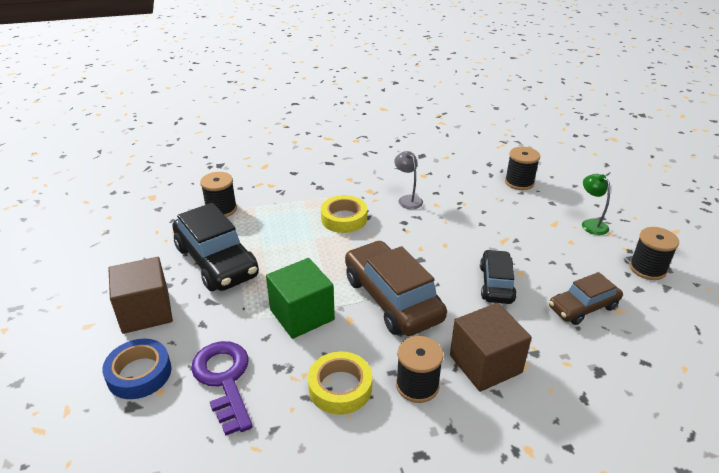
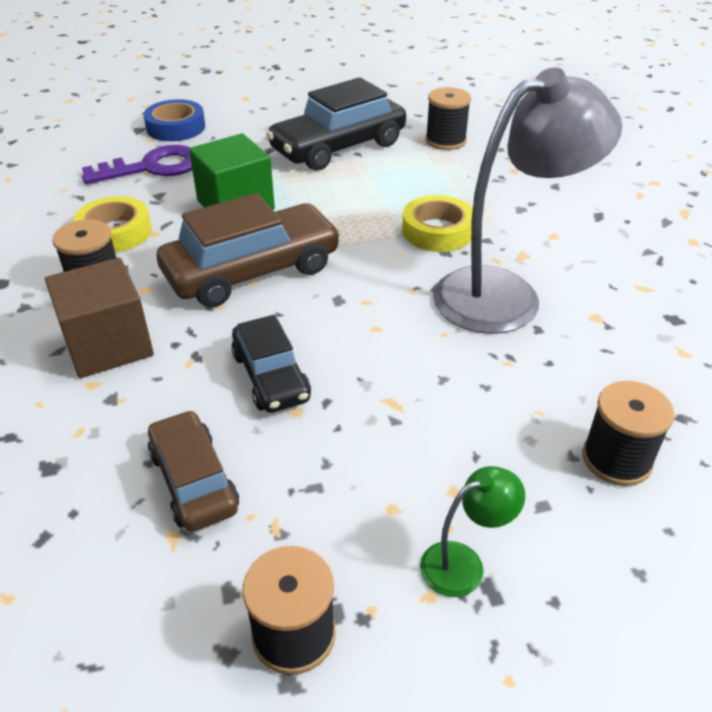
camera: 90 degrees right, 5 degrees up
(146, 312) = (259, 120): brown cube -> none
(407, 199) = (505, 294): grey lamp -> grey lamp, size x2.36
(496, 284) = (271, 377): black car -> black car turned 60 degrees clockwise

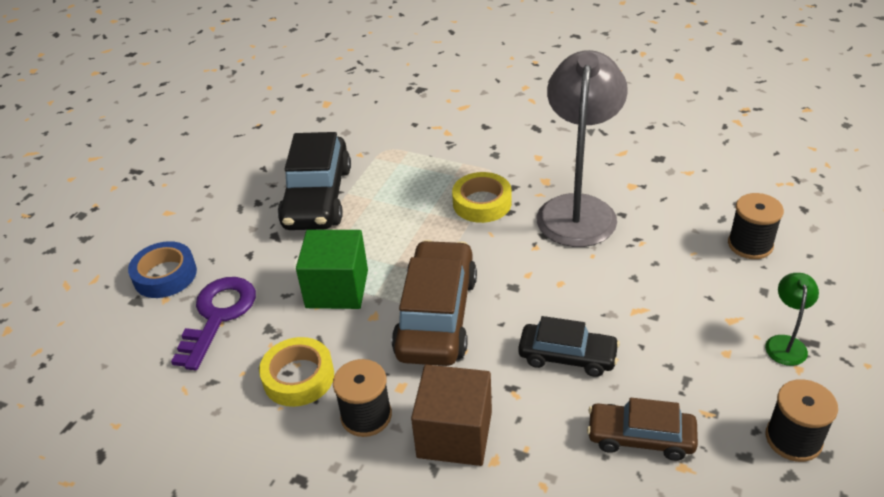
camera: 50 degrees left, 0 degrees up
(445, 141) = (373, 142): black spool -> none

